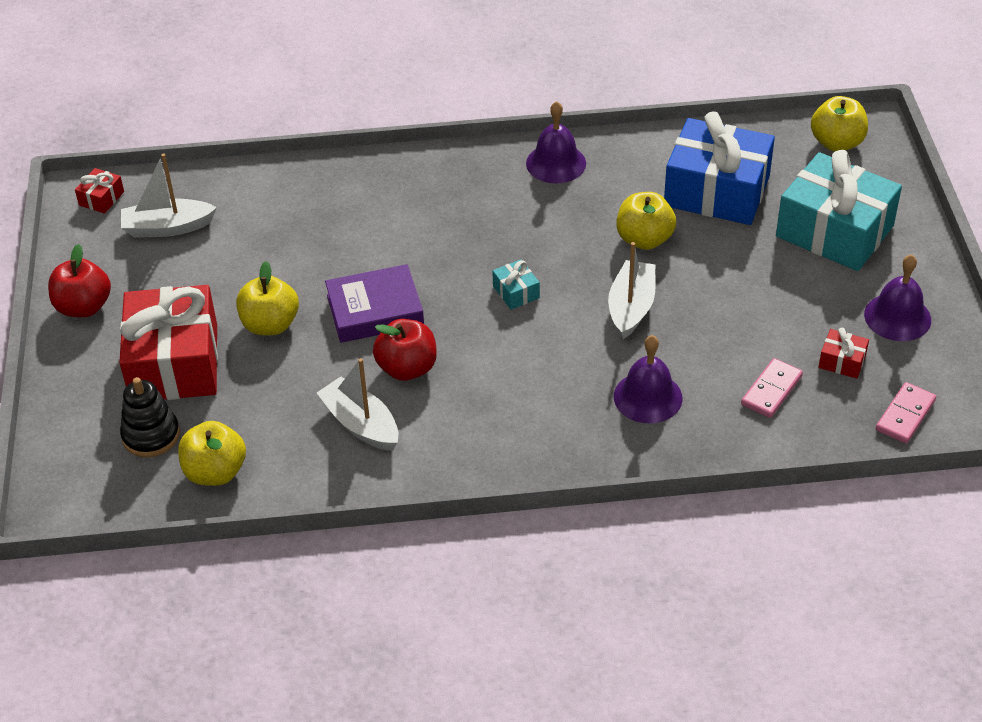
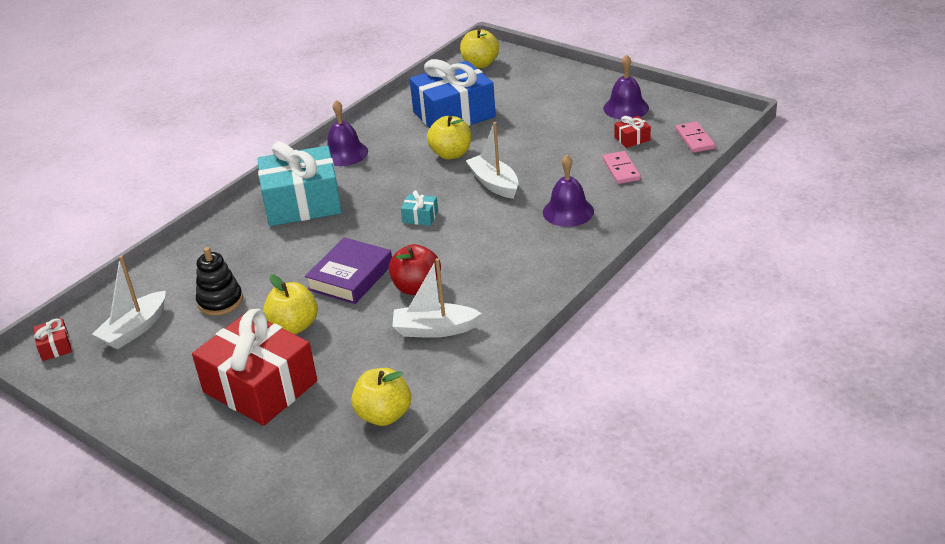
camera: 45 degrees left, 10 degrees down
(84, 307) = (140, 406): red apple -> none
(151, 435) = (308, 430): black stacking toy -> black stacking toy (220, 301)
(834, 231) = (540, 95): turquoise gift -> turquoise gift (302, 203)

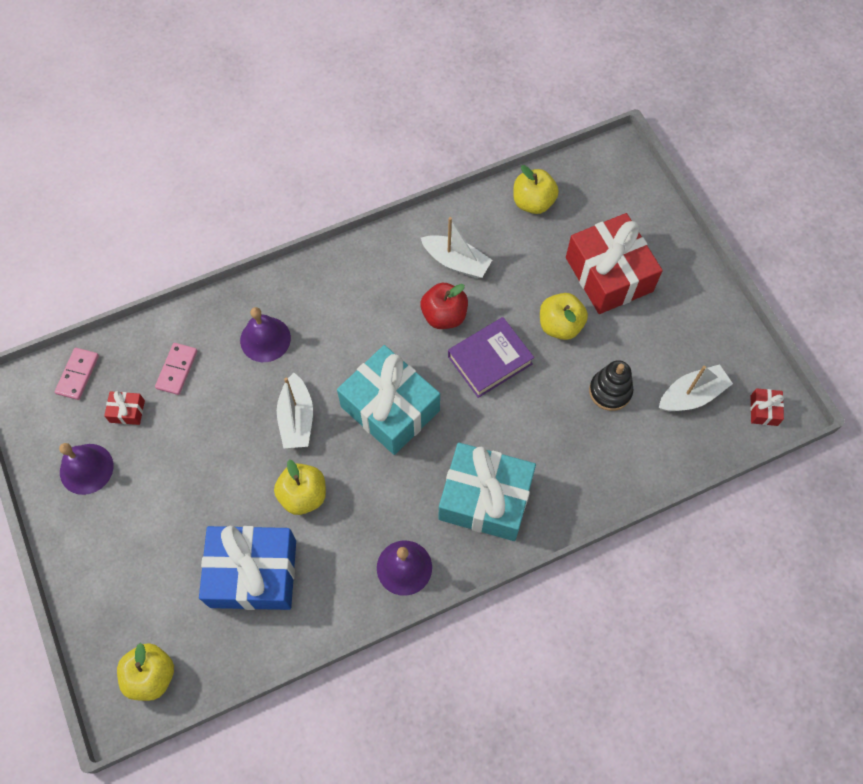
camera: 155 degrees left, 30 degrees up
(420, 217) = (390, 408): turquoise gift -> turquoise gift, size x2.48

